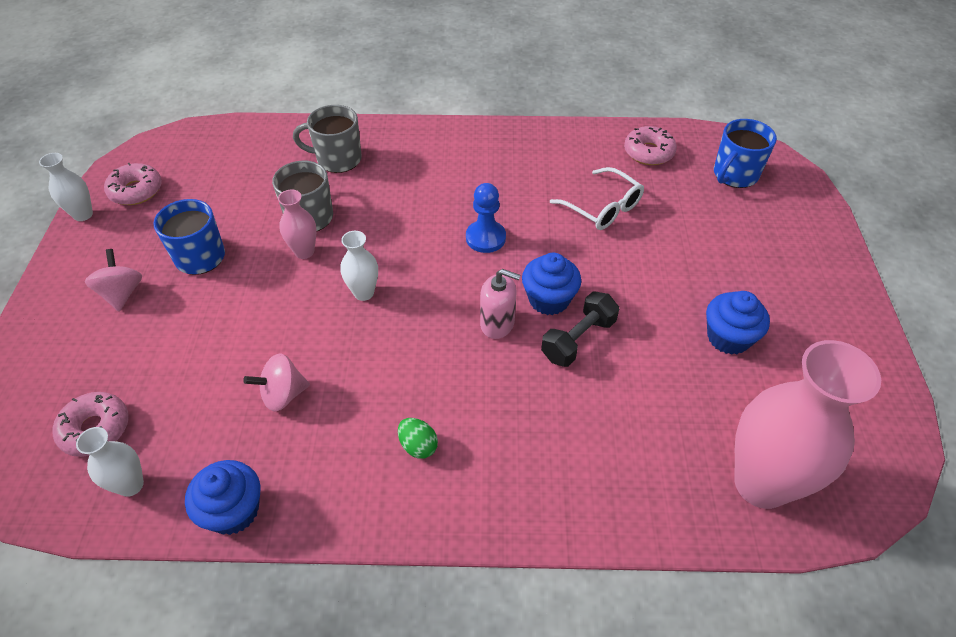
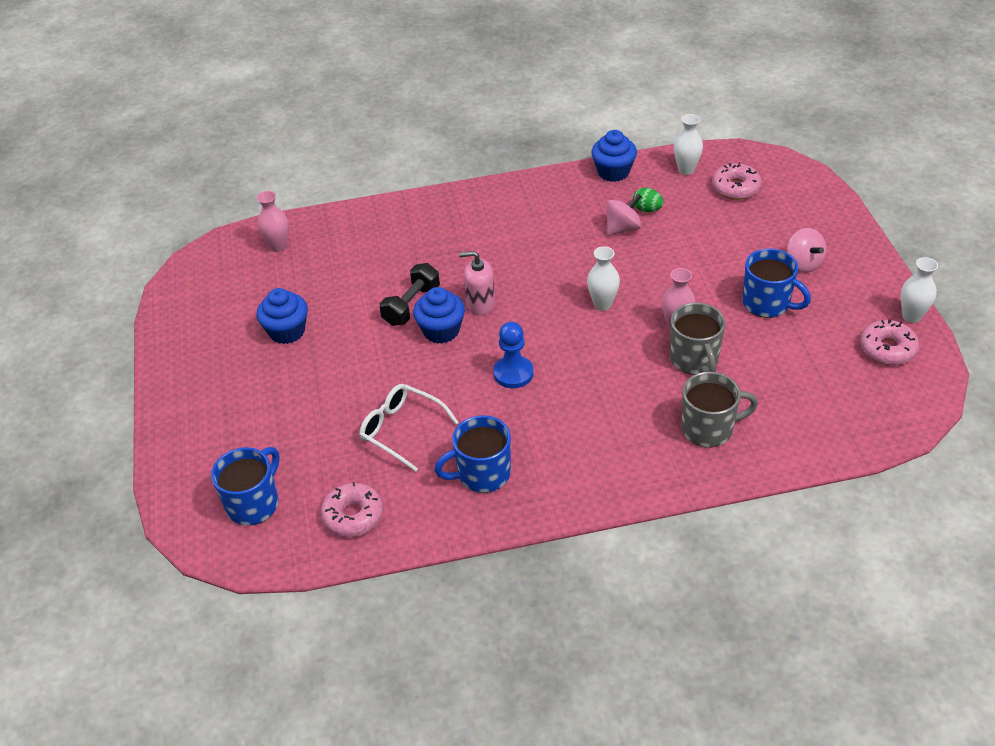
camera: 170 degrees right, 5 degrees down
(418, 446) = (513, 221): green egg -> green egg (647, 209)
(538, 161) = (482, 474): none -> blue mug
(761, 483) = (278, 246): pink vase -> pink vase, size x0.46

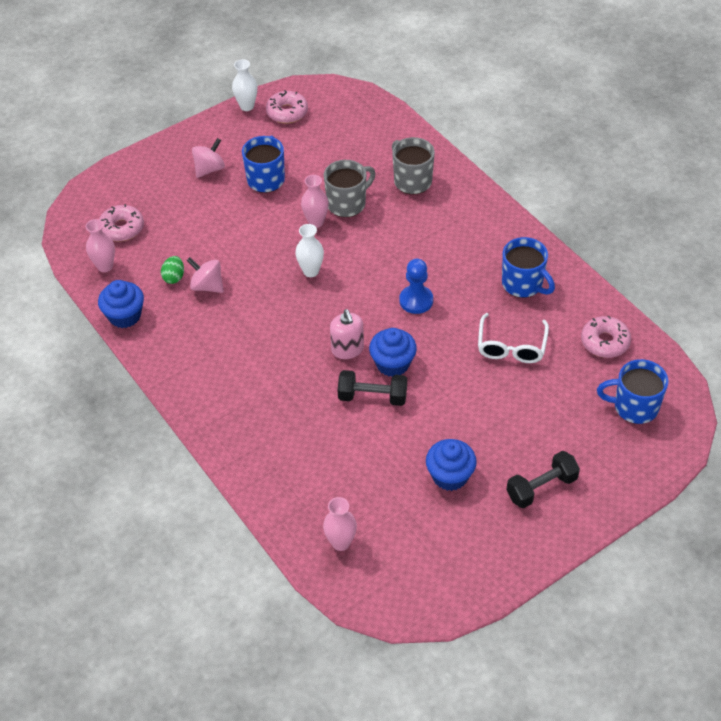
camera: 115 degrees left, 5 degrees up
(224, 390) = (541, 488): none -> black dumbbell
(686, 170) = (105, 266): white vase -> pink vase

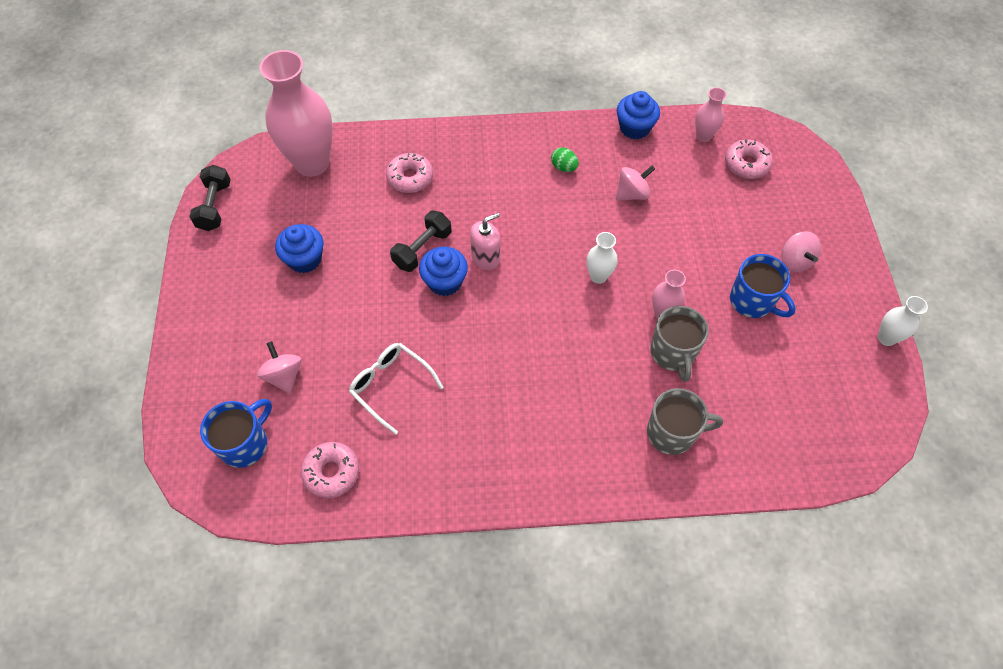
camera: 120 degrees right, 10 degrees up
(174, 277) = (658, 176): green egg -> green egg (564, 167)
(287, 112) = (856, 371): pink donut -> pink donut (410, 178)
(341, 543) = (312, 163): pink vase -> pink vase, size x2.18
(347, 349) = (486, 257): pink soap dispenser -> pink soap dispenser turned 135 degrees clockwise
(416, 300) = (503, 340): blue pawn -> none
(523, 284) = (455, 447): blue mug -> none
(541, 488) = (239, 315): black dumbbell -> black dumbbell (215, 206)
(563, 419) = (284, 376): none -> pink spinning top

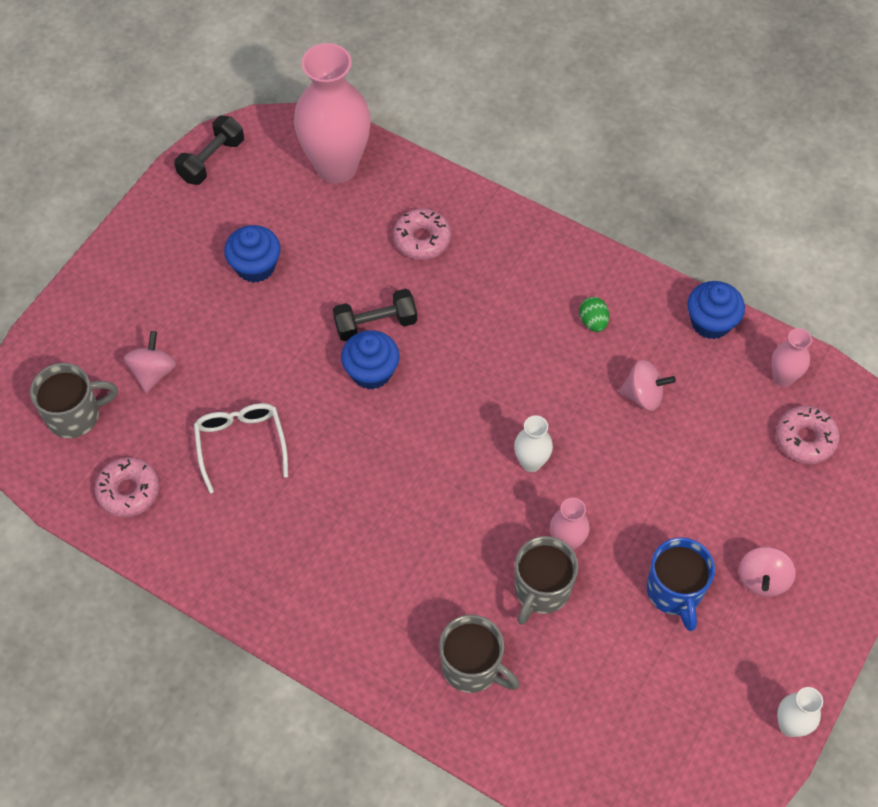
camera: 35 degrees right, 0 degrees up
(245, 443) = (75, 415): blue mug -> grey mug
(486, 257) = (431, 371): pink soap dispenser -> none

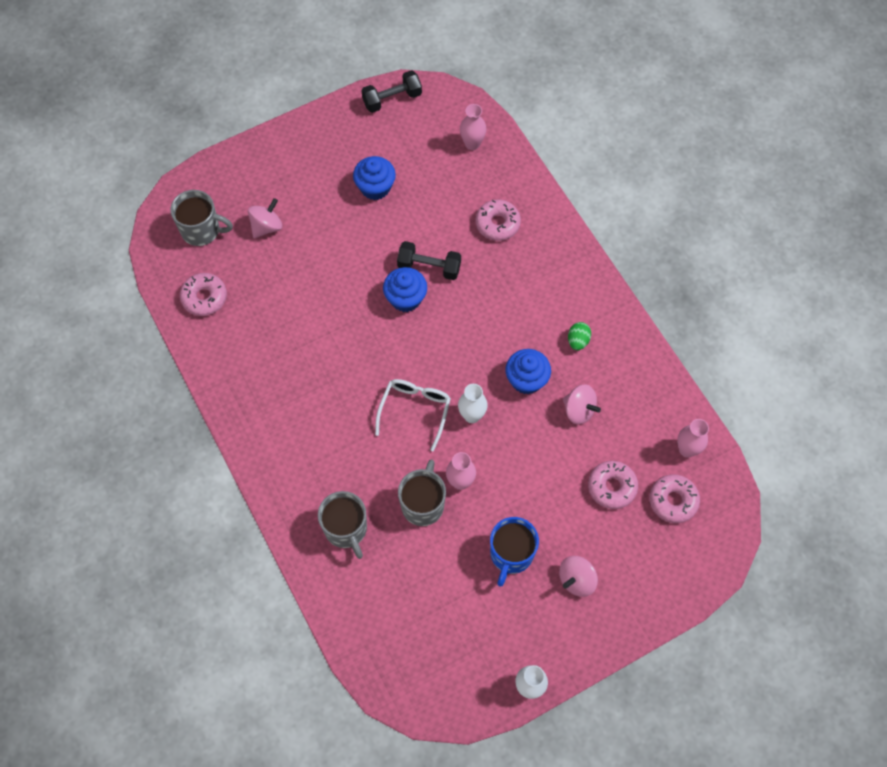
camera: 30 degrees right, 5 degrees up
(241, 444) = (292, 303): white glasses -> white glasses (415, 411)
(336, 167) = (472, 144): pink vase -> pink vase, size x0.46
(541, 590) = (423, 504): grey mug -> grey mug turned 135 degrees clockwise
(711, 322) = (661, 384): blue cupcake -> blue cupcake (526, 380)
(732, 459) = (612, 487): none -> pink donut

